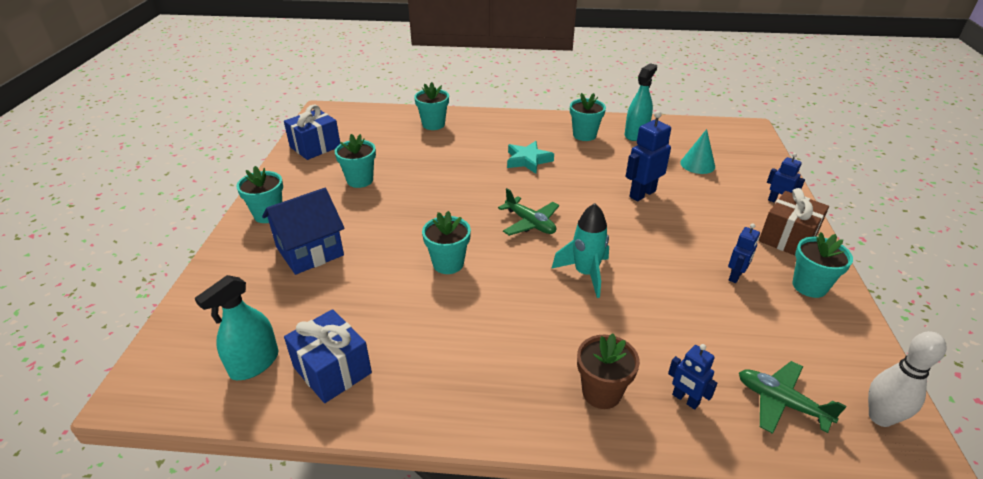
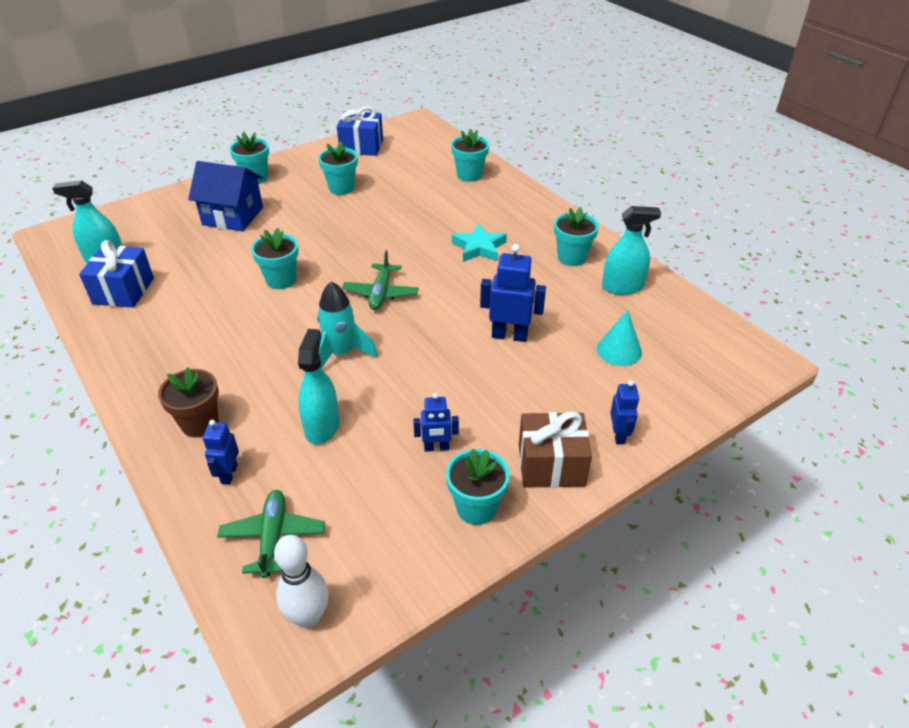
camera: 50 degrees right, 5 degrees up
(667, 321) = (322, 426): none -> turquoise spray bottle

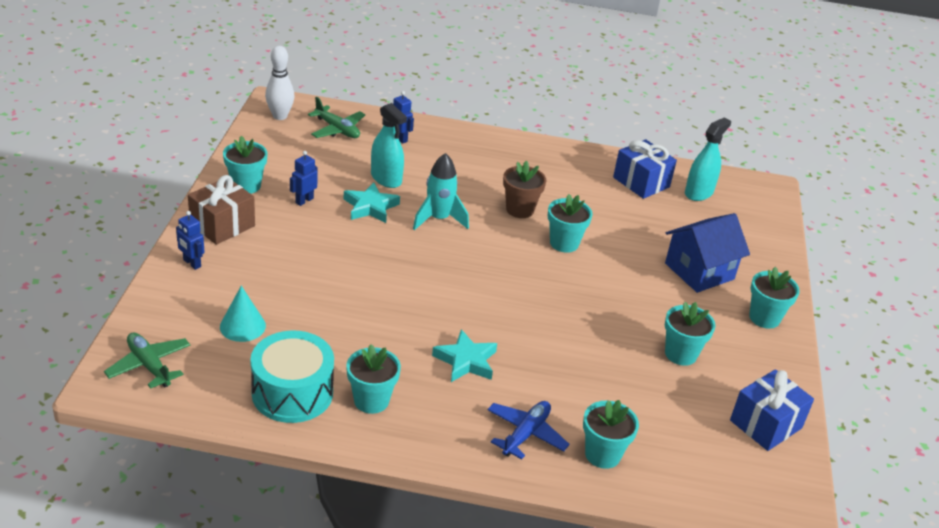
camera: 130 degrees right, 5 degrees down
(200, 423) = (454, 148): brown flower pot -> brown flower pot (520, 209)
(381, 293) = (480, 273): green plane -> green plane (149, 365)
(382, 401) = (370, 207): none -> turquoise star
(498, 200) = (526, 434): none -> blue plane
(509, 335) = (341, 292): blue robot -> none
(622, 287) = (292, 393): turquoise spray bottle -> turquoise drum

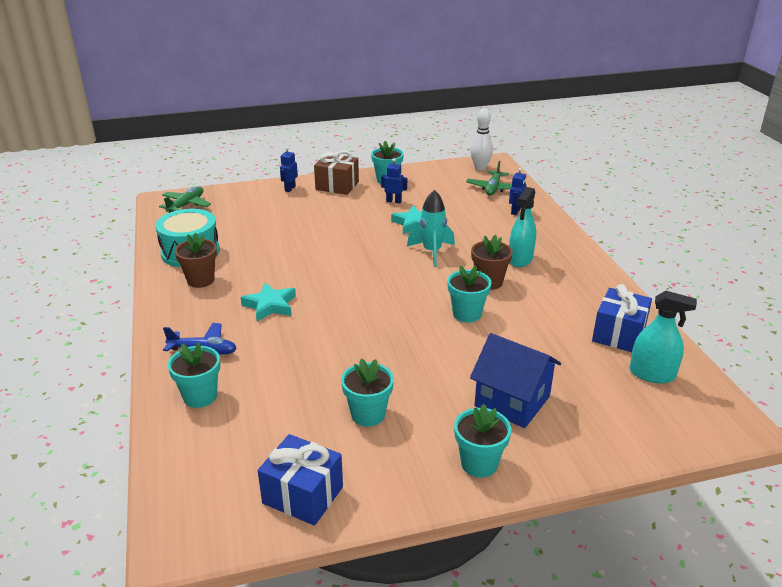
camera: 70 degrees right, 5 degrees down
(242, 326) = (243, 219): turquoise cone -> none
(371, 400) = (200, 280): turquoise flower pot -> brown flower pot
(386, 178) = (457, 220): turquoise spray bottle -> turquoise spray bottle (520, 259)

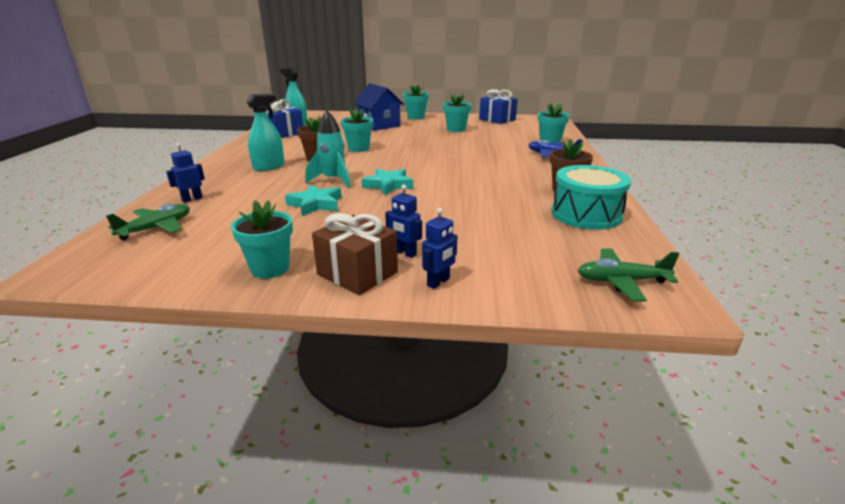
camera: 160 degrees left, 5 degrees down
(186, 205) = (621, 281): green plane -> green plane turned 45 degrees clockwise
(270, 305) = (500, 168): turquoise star -> turquoise star (388, 185)
(394, 201) = (304, 233): blue robot -> blue robot (405, 253)
(480, 168) = (99, 265): white bowling pin -> none

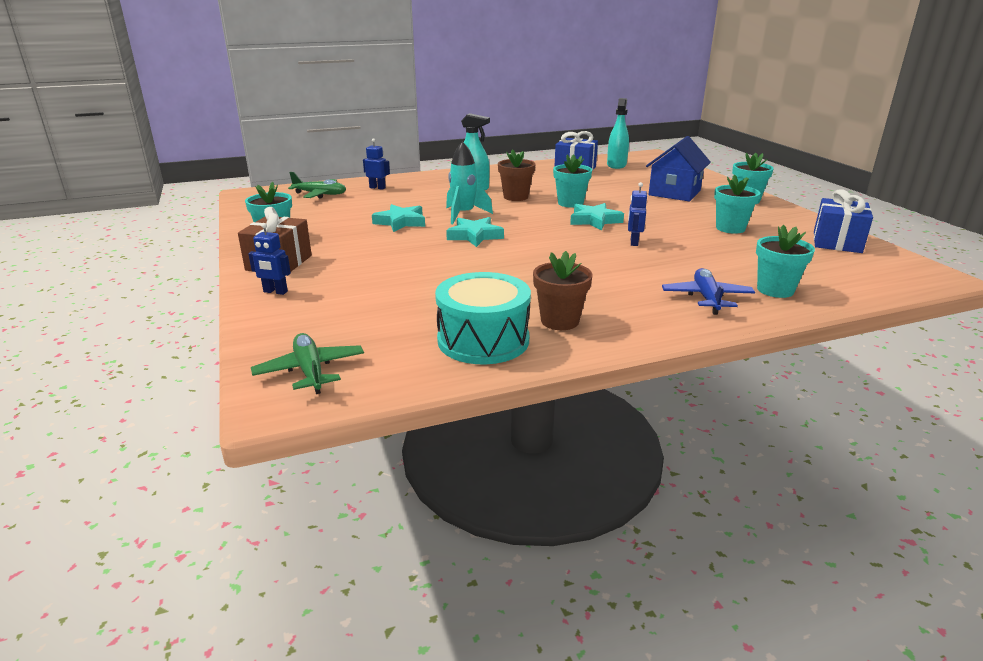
camera: 65 degrees right, 0 degrees up
(403, 150) = (594, 220): none -> turquoise star
(405, 253) = (322, 271): blue robot -> blue robot (633, 242)

